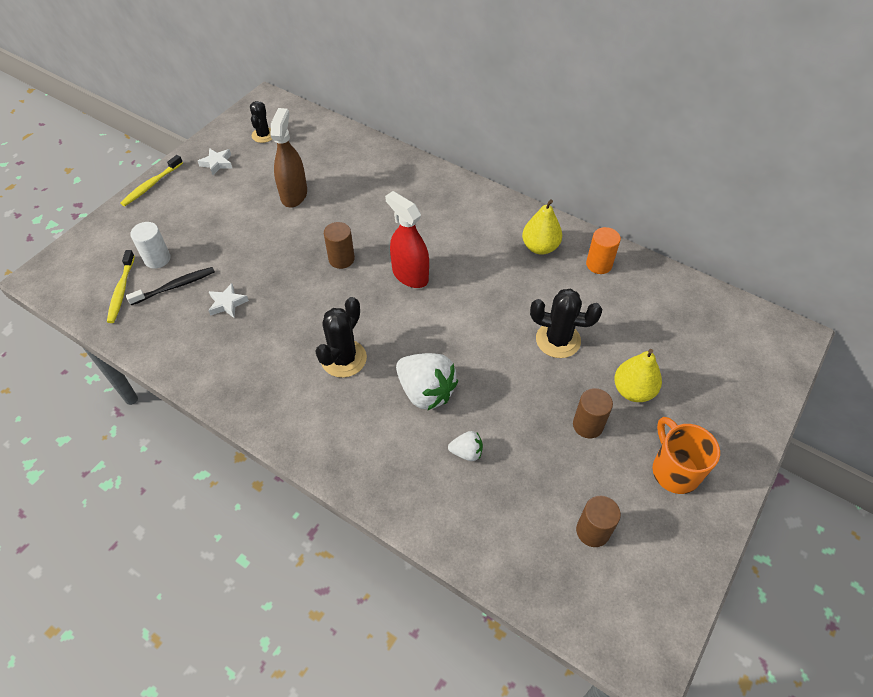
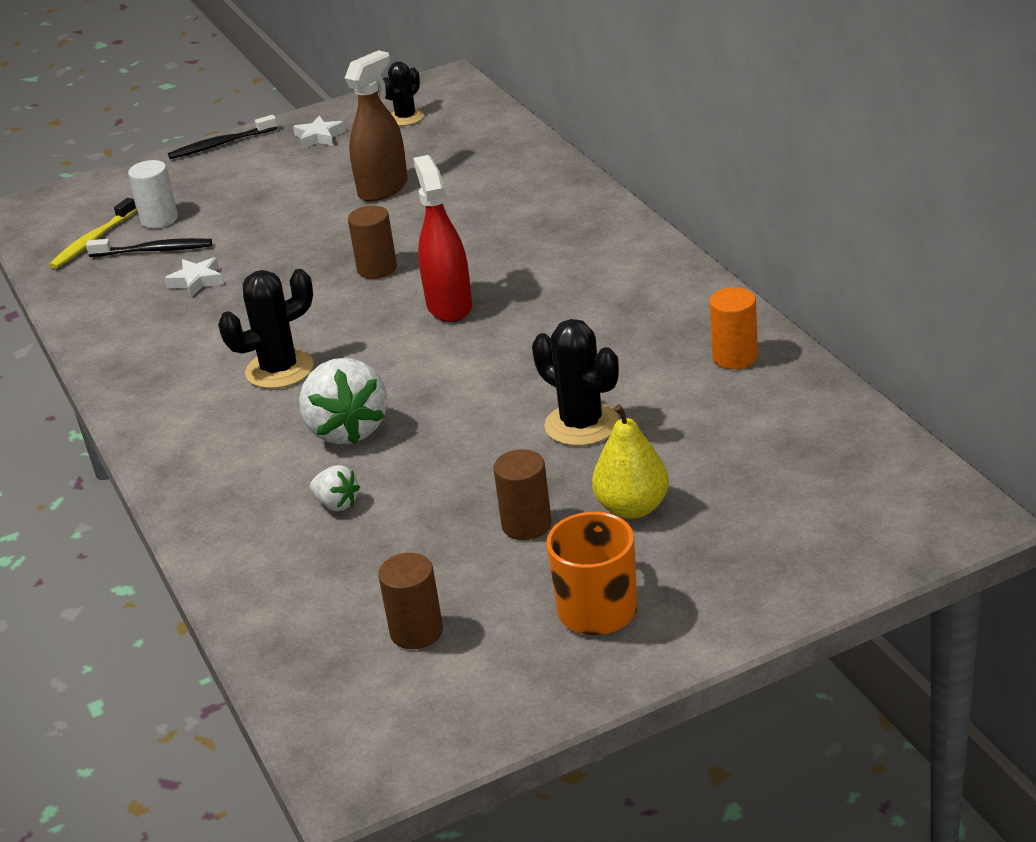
camera: 35 degrees right, 20 degrees down
(151, 185) = (220, 144): yellow toothbrush -> black toothbrush
(540, 247) = (665, 317): yellow pear -> none

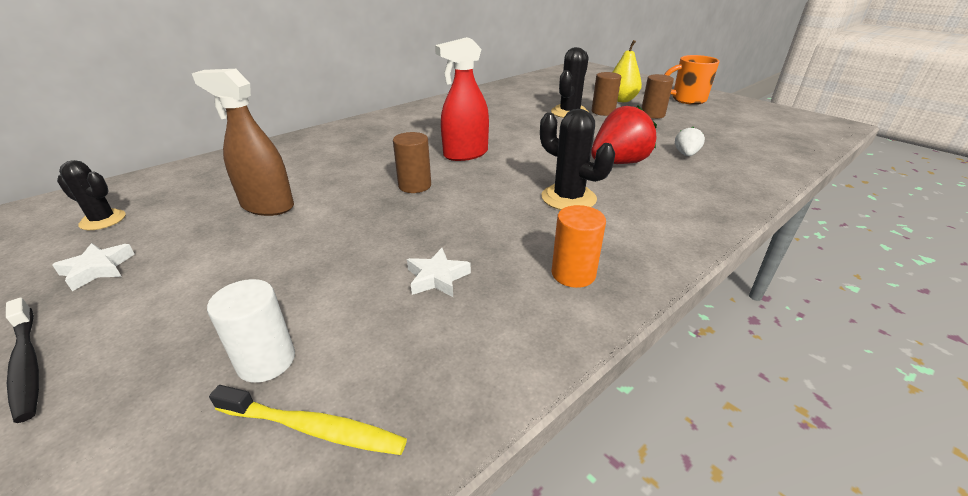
camera: 110 degrees left, 0 degrees up
(154, 250) = (360, 337): black toothbrush -> none
(347, 430) = (618, 163): white strawberry -> red strawberry
(416, 632) = (746, 125): brown cylinder -> brown cylinder (603, 112)
(735, 357) = (498, 93): orange cylinder -> orange cylinder (573, 274)

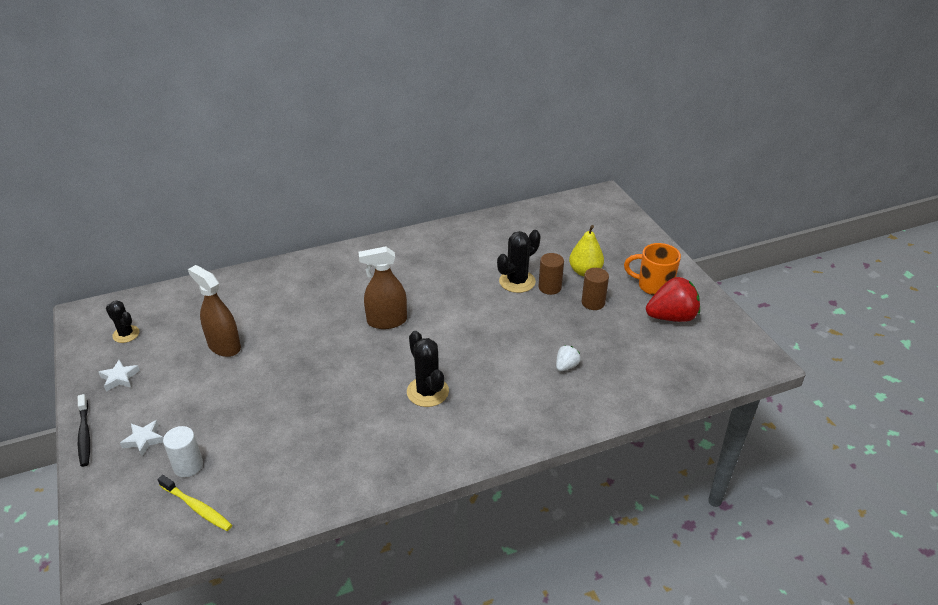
camera: 20 degrees right, 5 degrees up
(414, 186) = (328, 350): brown cylinder -> none
(437, 277) = (297, 438): white star -> white star (144, 440)
(465, 154) = (387, 321): red spray bottle -> brown spray bottle
(573, 274) = (377, 458): orange cylinder -> none
(618, 163) = (499, 362): red strawberry -> red strawberry (671, 317)

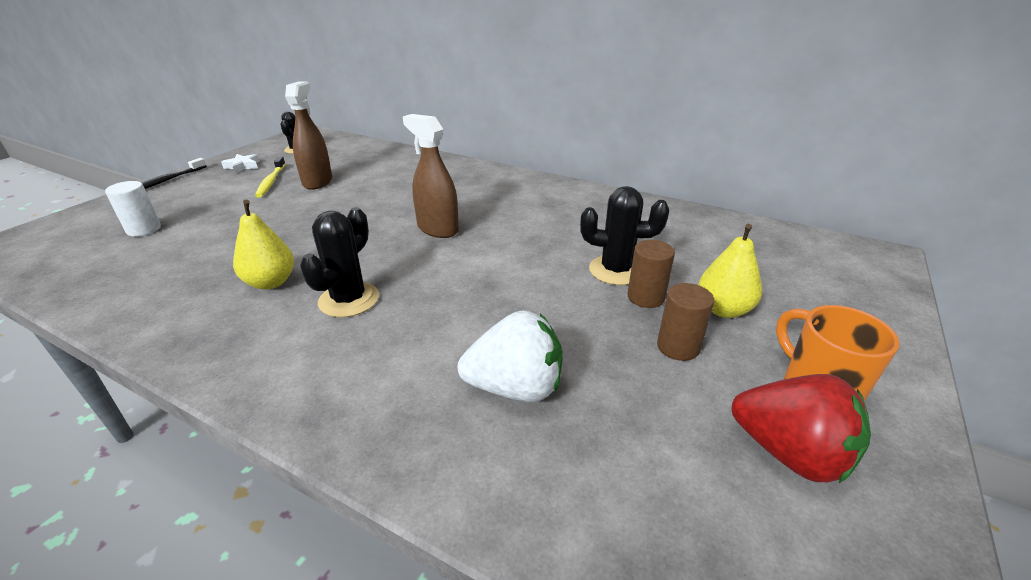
camera: 50 degrees right, 5 degrees down
(144, 440) = (171, 201): white star -> none
(197, 507) = (84, 255): yellow toothbrush -> yellow toothbrush (271, 181)
(366, 418) = (271, 282): none -> yellow pear
(566, 366) = (515, 387): white strawberry -> white strawberry, size x2.00

